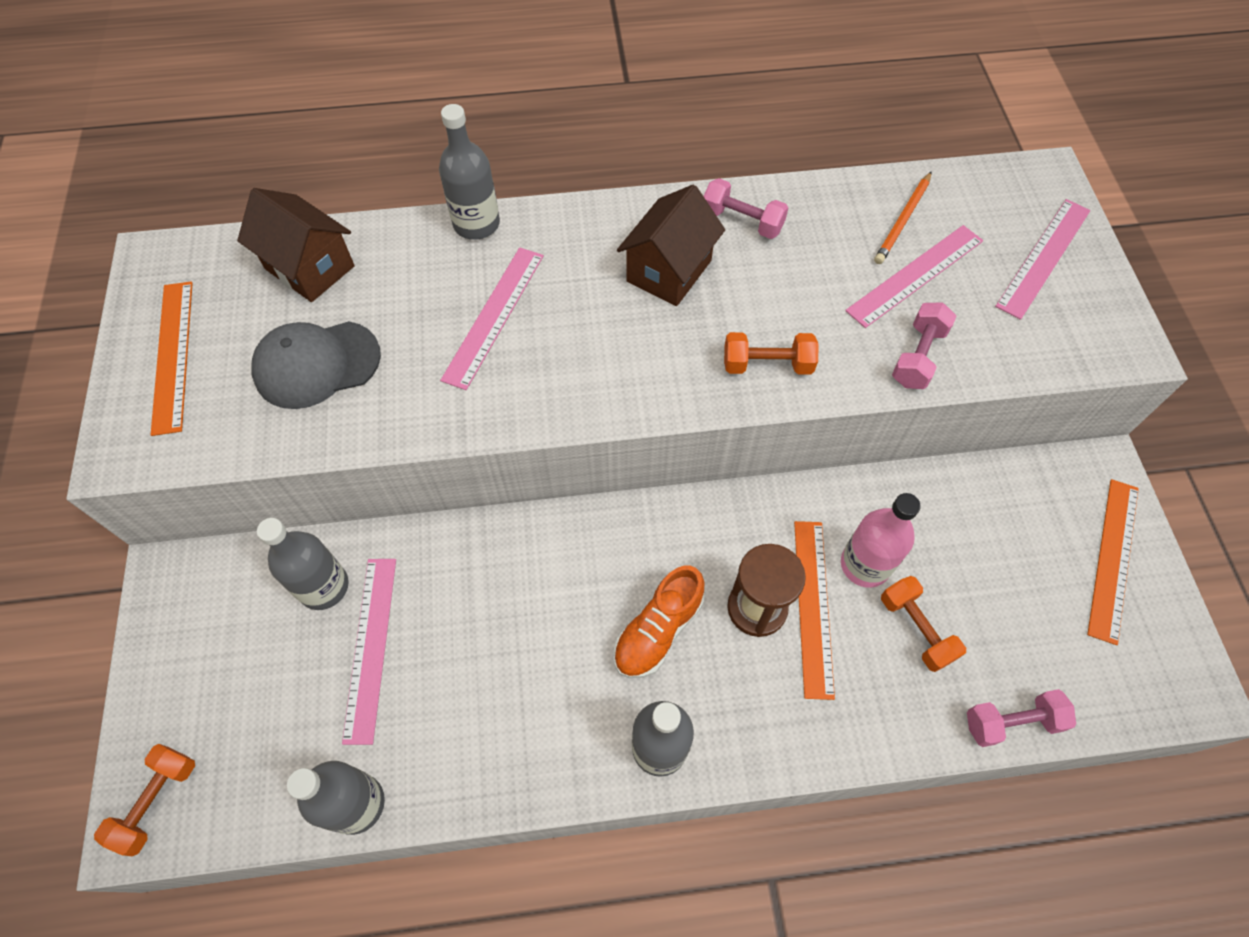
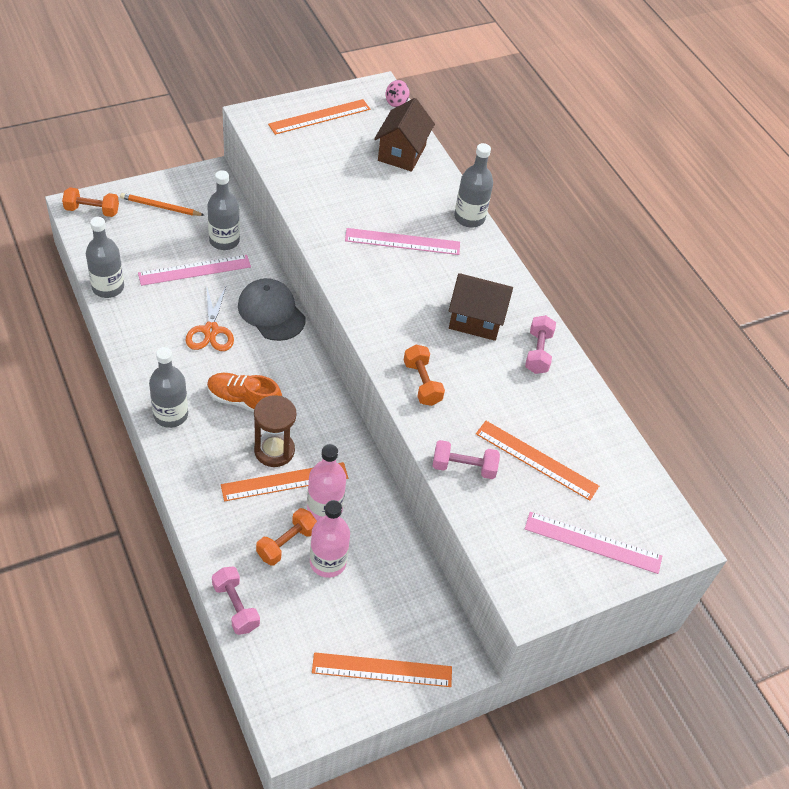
camera: 65 degrees right, 10 degrees down
(194, 244) = (396, 102): none -> pink spinning top
(316, 364) = (336, 174): grey cap -> grey cap (271, 312)
(507, 649) = (211, 330): none -> orange scissors
(903, 220) = (585, 448): orange pencil -> orange pencil (160, 207)
(915, 275) = (536, 460): pink ruler -> orange ruler
(951, 582) = (328, 562): none -> pink bottle

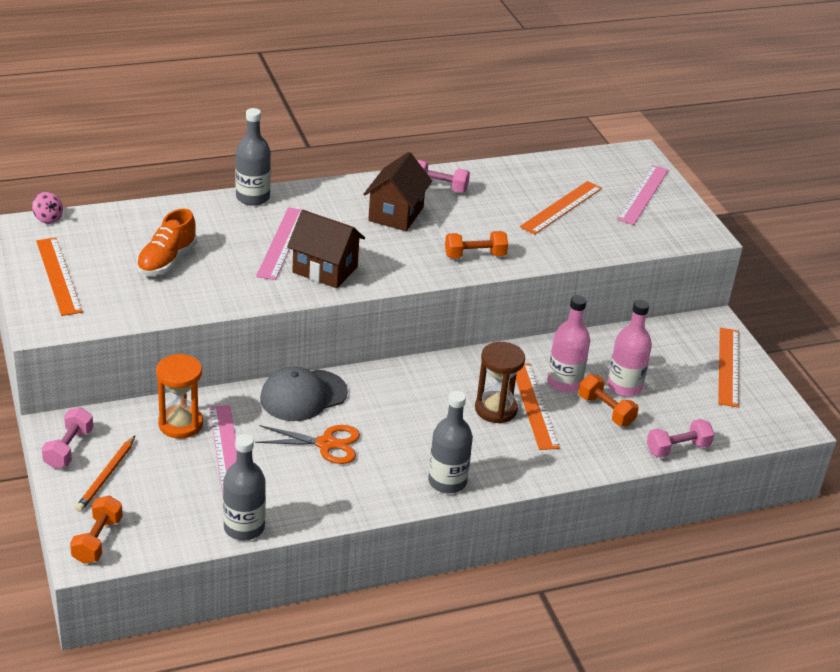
camera: 80 degrees left, 15 degrees down
(224, 240) = (180, 424): grey bottle -> orange hourglass
(243, 401) = (430, 426): orange shoe -> orange shoe (167, 261)
(402, 153) = (140, 226): brown house -> brown house (325, 270)
(463, 467) = (572, 246): pink dumbbell -> pink dumbbell (69, 449)

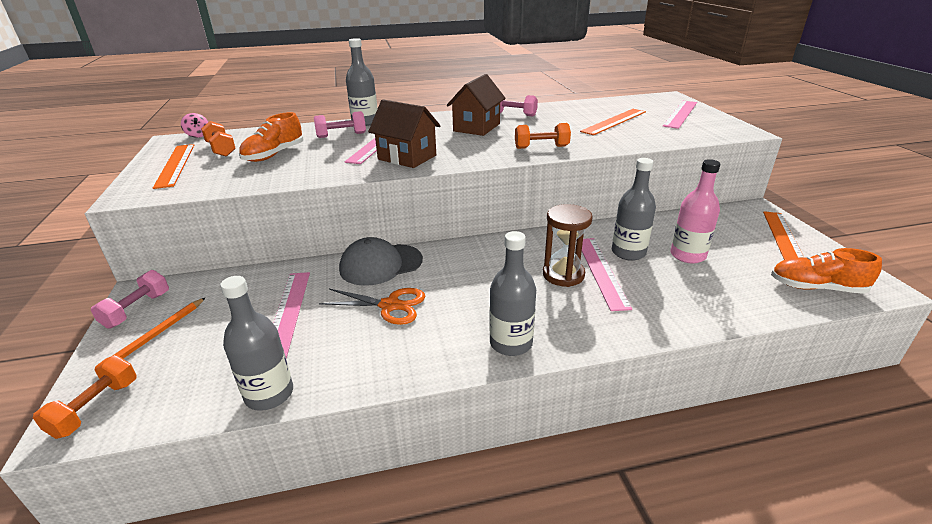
camera: 10 degrees right, 5 degrees down
(180, 424) = (256, 288): orange hourglass -> none
(534, 405) = (601, 271): orange ruler -> pink ruler
(564, 382) = (628, 252): pink bottle -> grey bottle
(606, 410) = (674, 275): orange dumbbell -> orange dumbbell (221, 149)
(677, 449) = (761, 310): pink dumbbell -> pink dumbbell (341, 135)
(736, 425) = (816, 288): none -> orange shoe

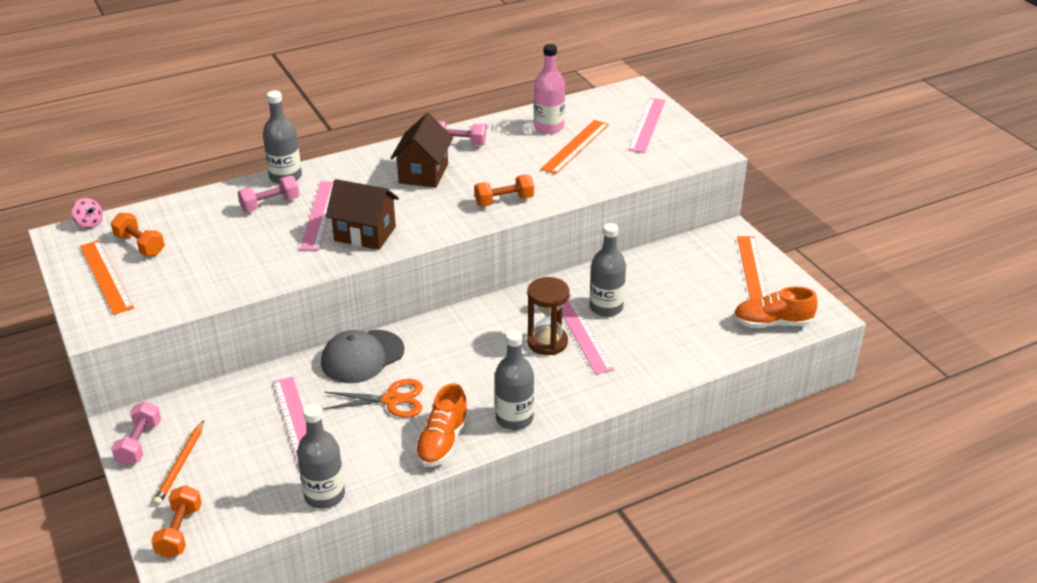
camera: 15 degrees left, 5 degrees up
(274, 155) = (211, 247): orange shoe -> orange shoe (442, 442)
(687, 255) = (662, 303): pink bottle -> pink bottle (548, 127)

